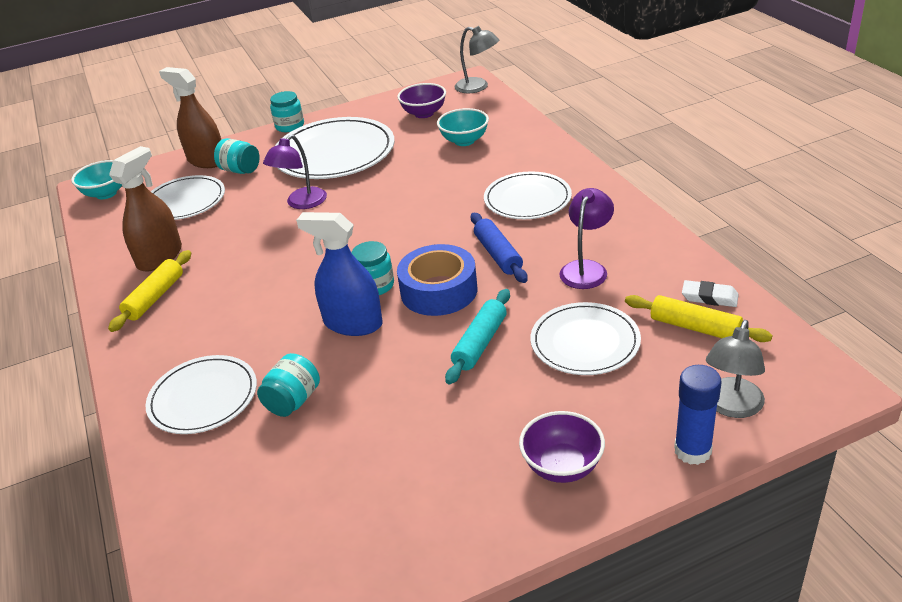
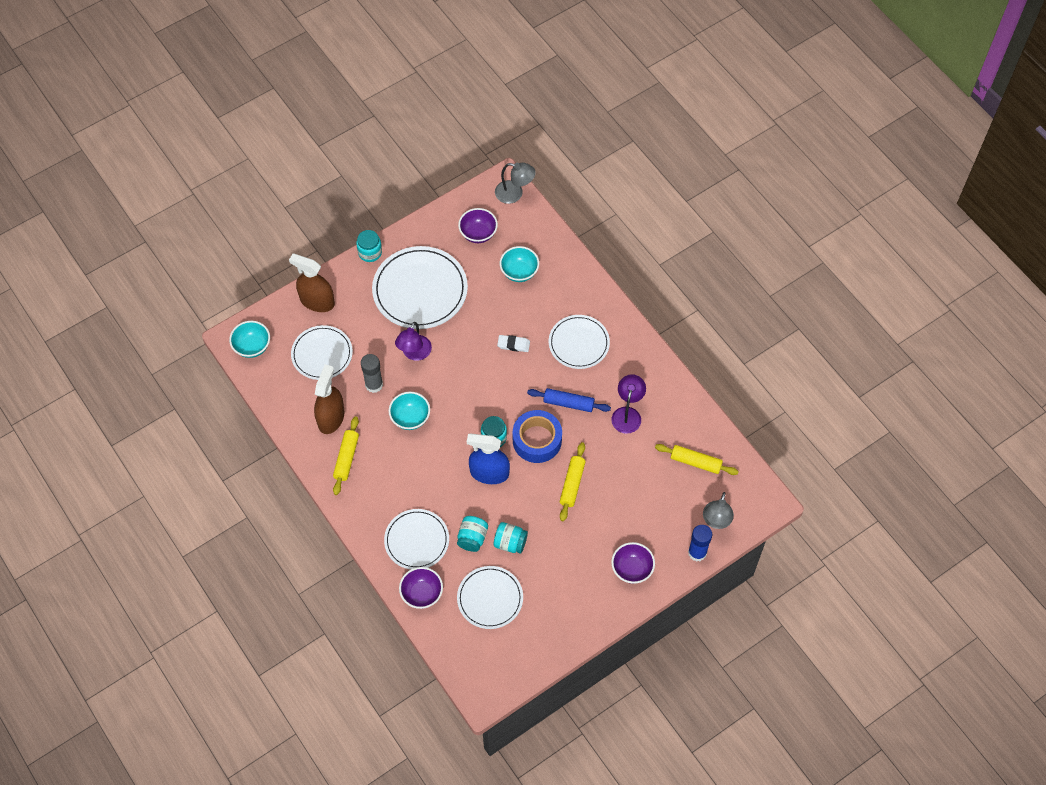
camera: 15 degrees left, 25 degrees up
(173, 472) = (422, 594): none -> purple bowl
(234, 229) = (374, 385): none -> grey glue stick
(240, 170) = (351, 314): turquoise jar -> turquoise jar (510, 543)
(265, 261) = (410, 418): none -> turquoise bowl
(480, 343) = (572, 484): turquoise rolling pin -> yellow rolling pin
(498, 255) = (568, 403): blue rolling pin -> blue rolling pin turned 45 degrees counterclockwise
(585, 342) = (633, 479): white plate -> white plate (490, 598)
(709, 297) = (703, 436): white eraser -> white eraser (513, 344)

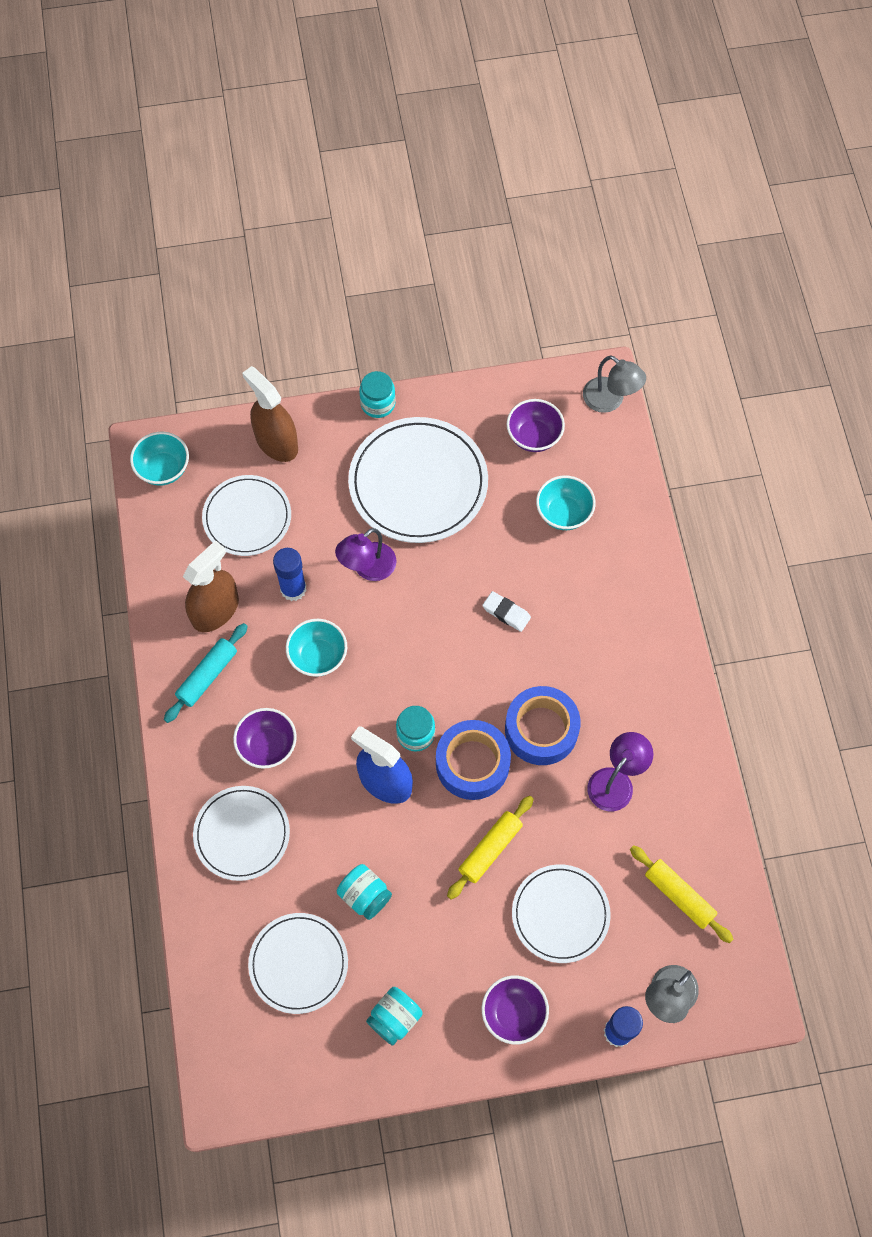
camera: 25 degrees right, 5 degrees up
(346, 458) = (207, 676): yellow rolling pin -> turquoise rolling pin
(374, 385) = (293, 589): grey glue stick -> blue glue stick
(422, 594) = (211, 914): purple bowl -> purple bowl (267, 746)
(472, 538) = (317, 865): turquoise jar -> turquoise jar (394, 1018)
(568, 403) = (541, 730): blue rolling pin -> blue tape
(579, 343) = (597, 649): white plate -> white plate (560, 914)

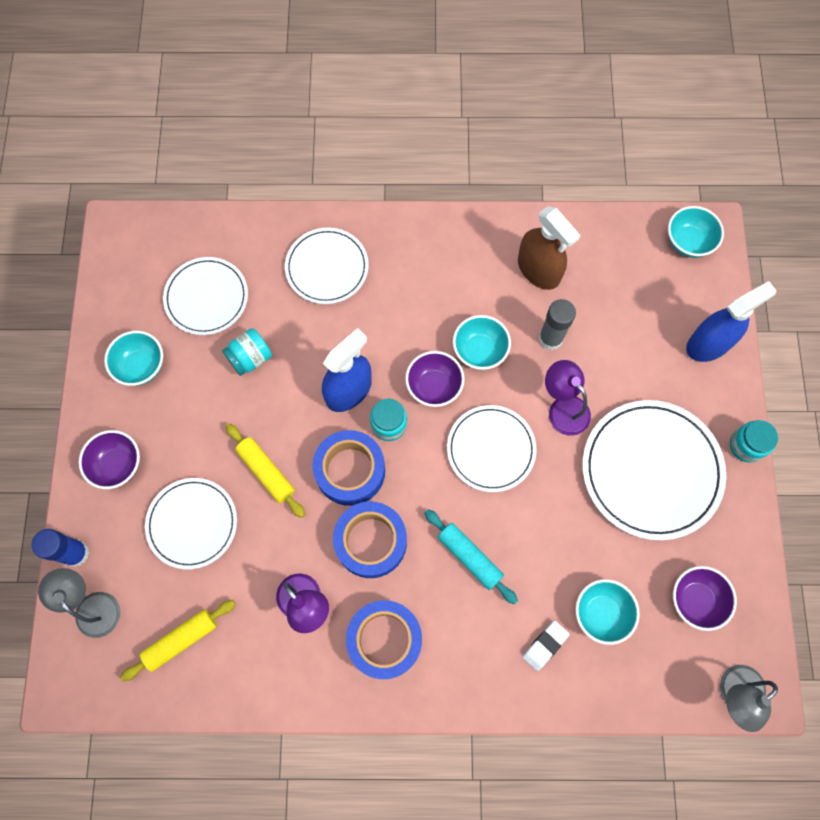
camera: 100 degrees right, 5 degrees up
(207, 676) = (476, 256): turquoise rolling pin -> turquoise rolling pin (469, 557)
(247, 517) = (630, 307): white plate -> white plate (491, 449)
(267, 746) = (402, 297): purple bowl -> purple bowl (434, 386)
(276, 442) = (709, 343): brown spray bottle -> blue spray bottle
(293, 589) = (550, 338): blue glue stick -> grey glue stick
(394, 1018) = (141, 366): turquoise jar -> turquoise bowl
(506, 613) = (497, 531): white eraser -> white eraser (545, 645)
(632, 700) = (384, 640): none -> blue tape

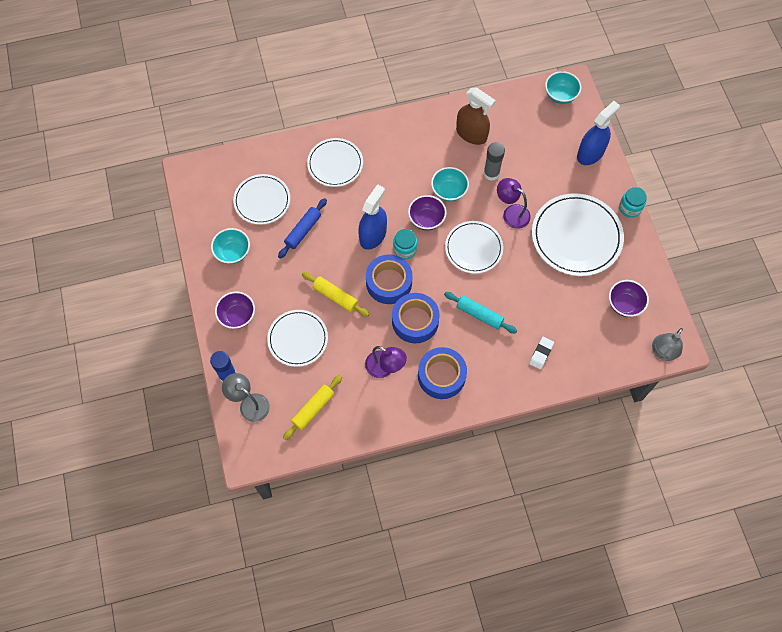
camera: 15 degrees left, 5 degrees down
(250, 358) = (303, 231): turquoise jar -> blue rolling pin
(601, 613) = (570, 326): turquoise bowl -> none

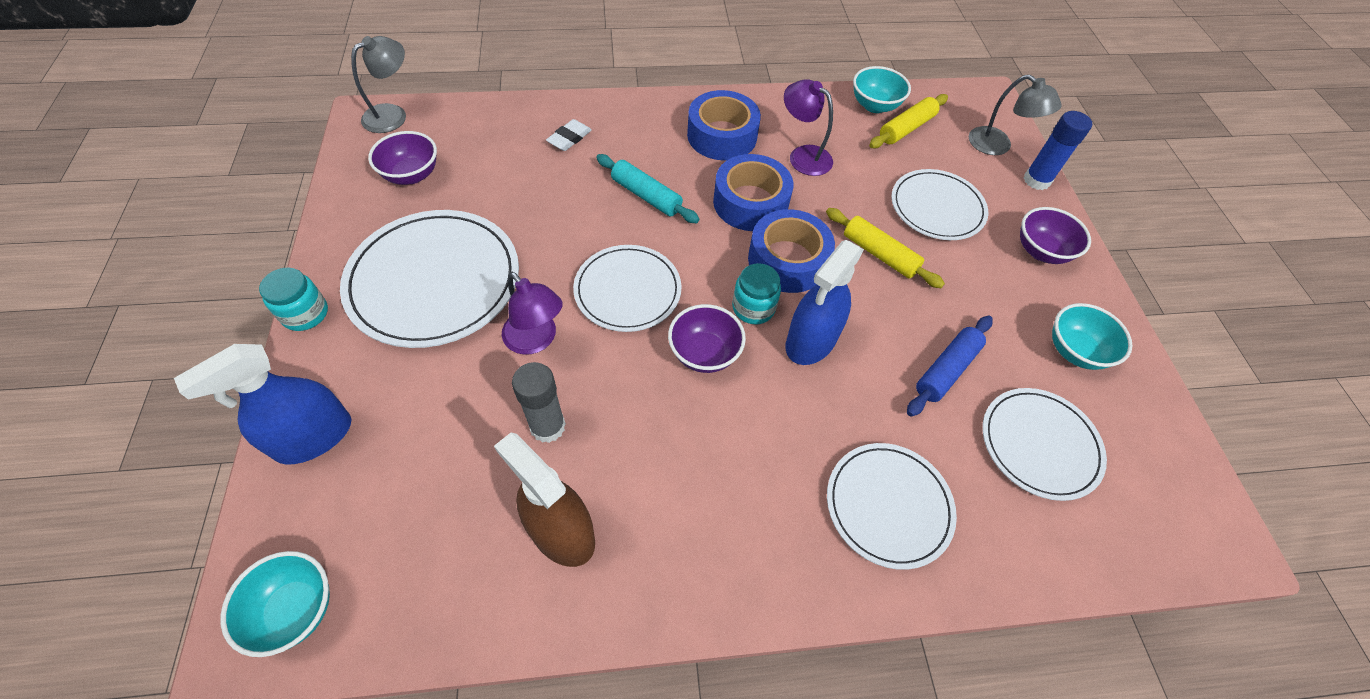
camera: 175 degrees left, 10 degrees down
(449, 191) = (648, 402): turquoise bowl -> turquoise bowl (874, 105)

